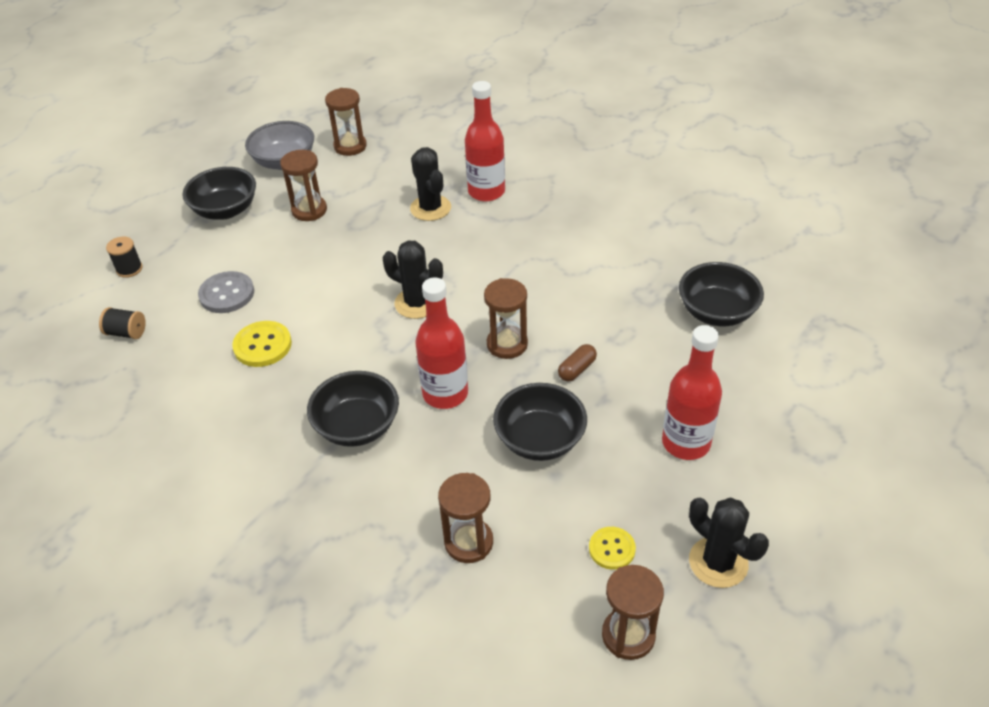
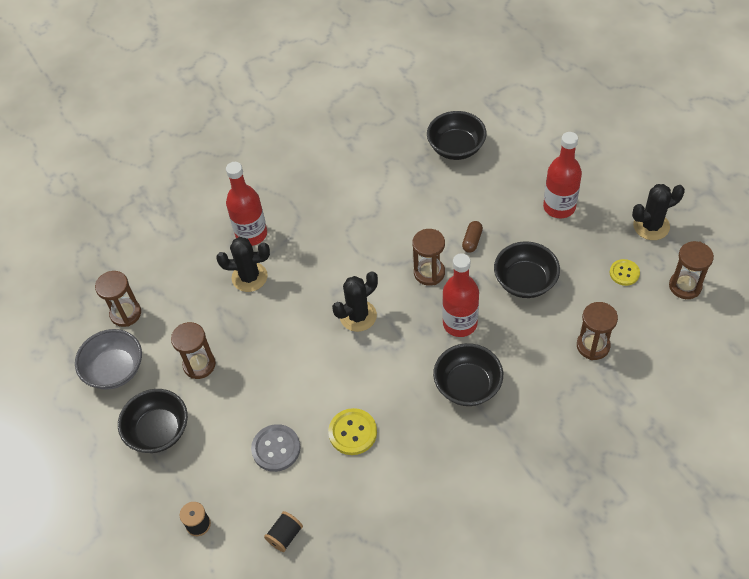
camera: 65 degrees left, 10 degrees up
(577, 369) = (472, 241): brown capsule -> brown capsule turned 45 degrees clockwise

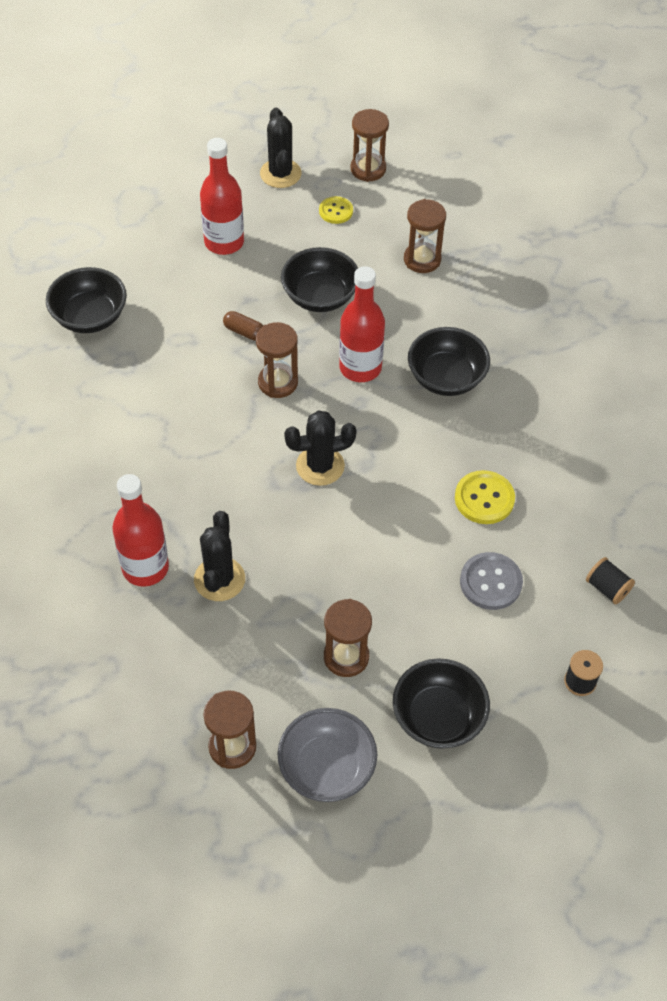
camera: 85 degrees left, 0 degrees up
(358, 316) = (320, 466): black cactus -> black cactus turned 75 degrees counterclockwise

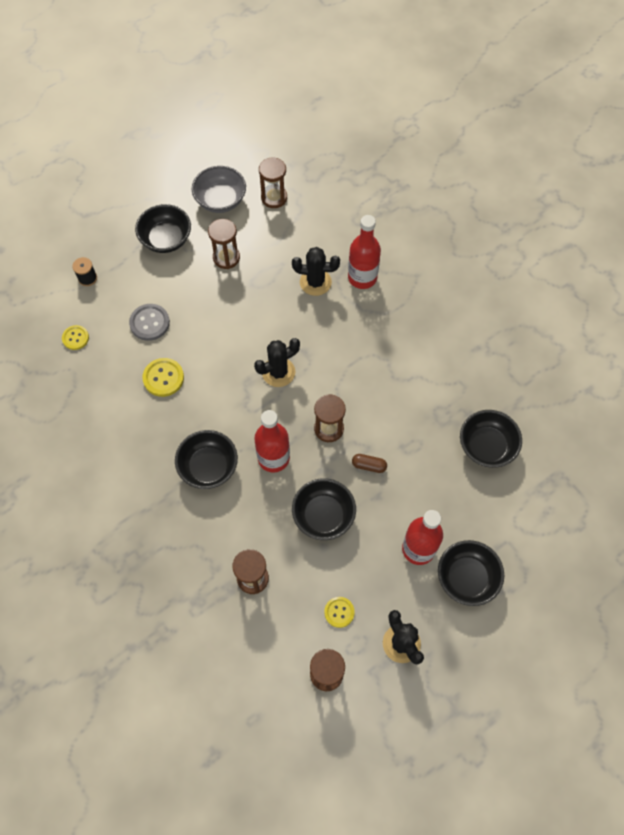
camera: 165 degrees right, 10 degrees up
(184, 207) = (466, 578): none -> black bowl
(219, 579) = (315, 282): black cactus -> black cactus turned 75 degrees counterclockwise
(607, 588) = (75, 338): black spool -> yellow button

